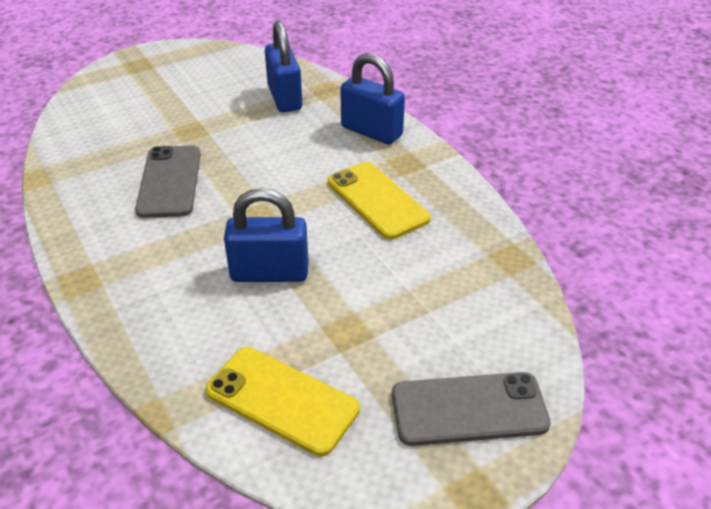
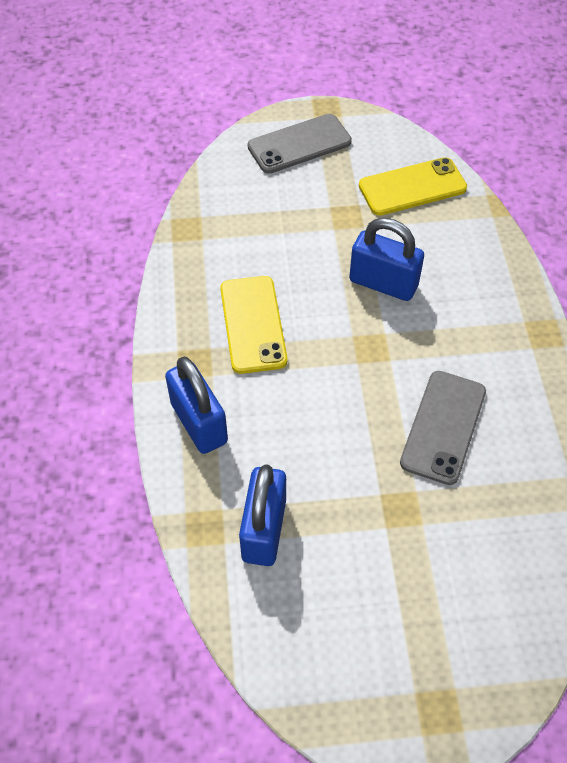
camera: 155 degrees left, 15 degrees up
(282, 400) = (412, 187): yellow phone -> yellow phone turned 75 degrees counterclockwise
(469, 409) = (299, 144): grey phone -> grey phone turned 45 degrees counterclockwise

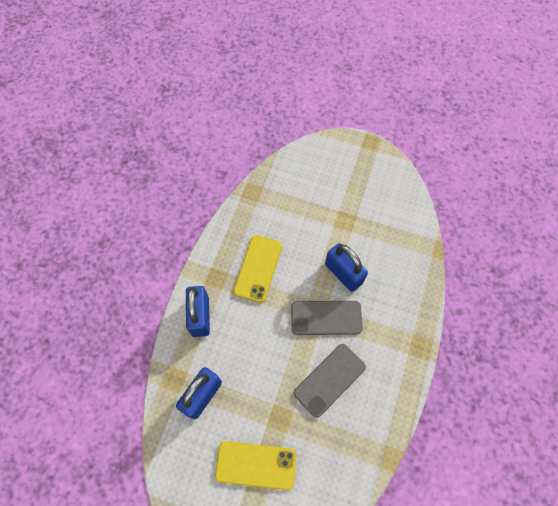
camera: 25 degrees right, 10 degrees up
(299, 144) = (342, 161): grey phone -> grey phone (326, 318)
(412, 187) = (393, 217): yellow phone -> yellow phone (256, 465)

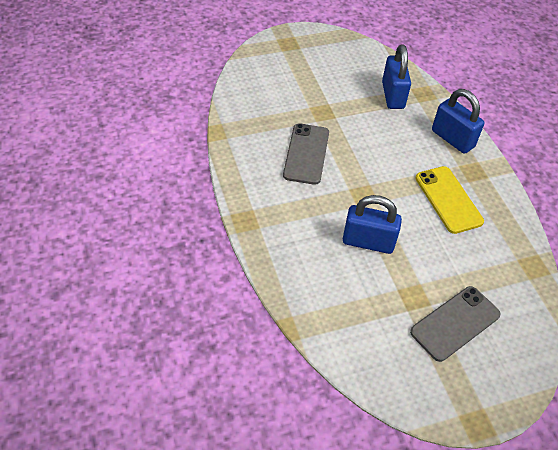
camera: 140 degrees right, 15 degrees down
(256, 465) = (315, 81): yellow phone -> none
(326, 318) = (349, 195): grey phone -> grey phone (455, 323)

